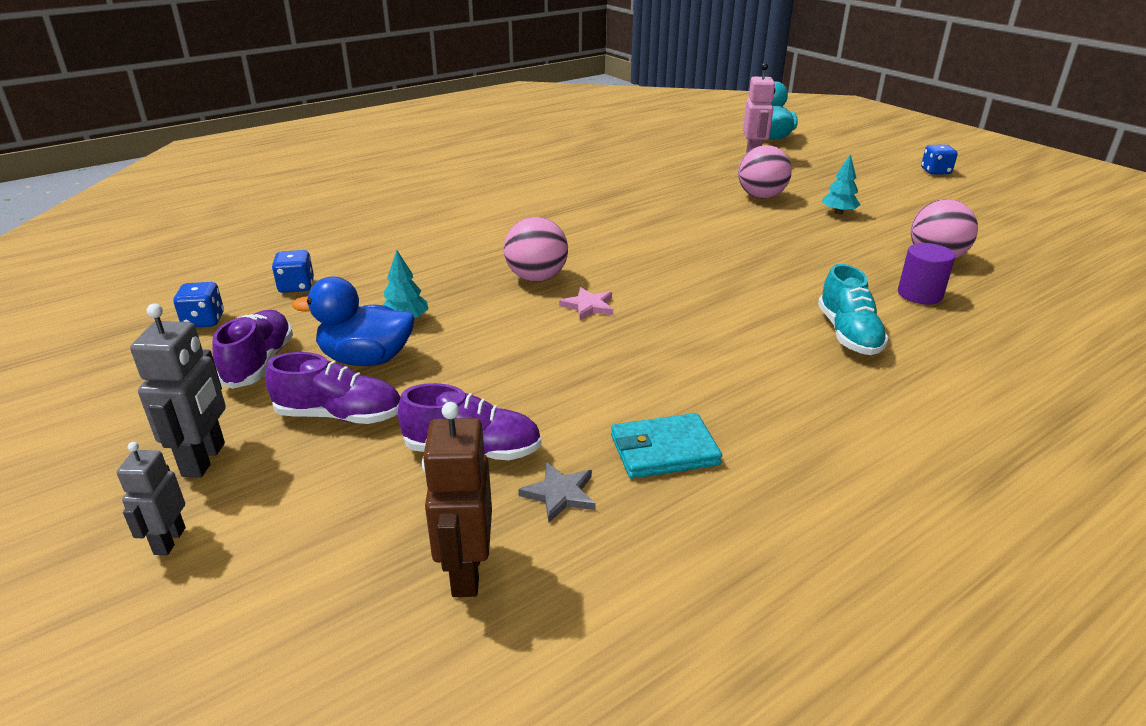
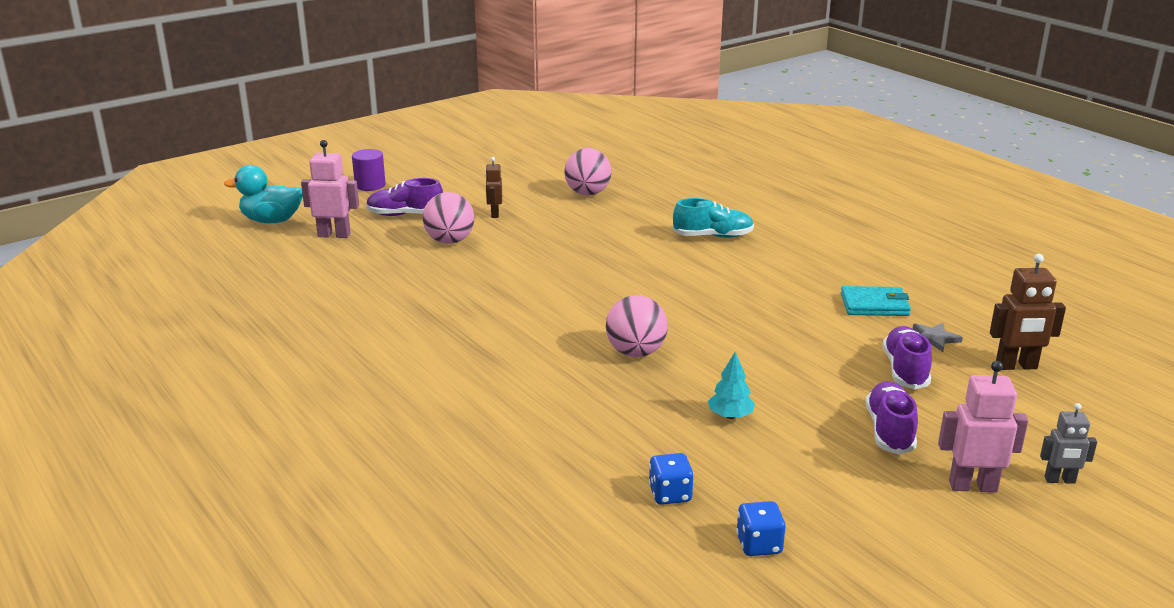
camera: 90 degrees left, 5 degrees down
(204, 459) = (972, 486): grey robot -> pink robot
(259, 363) = (829, 488): purple shoe -> purple shoe (405, 215)
(366, 359) = (804, 429): blue duck -> none
(588, 306) = (688, 328): pink star -> none
(664, 450) = (874, 305): turquoise wallet -> turquoise wallet turned 75 degrees counterclockwise
(838, 212) = (494, 214): turquoise tree -> brown robot
(919, 294) = (649, 207): purple cylinder -> purple cylinder (370, 185)
(935, 171) = (404, 166): blue dice -> none

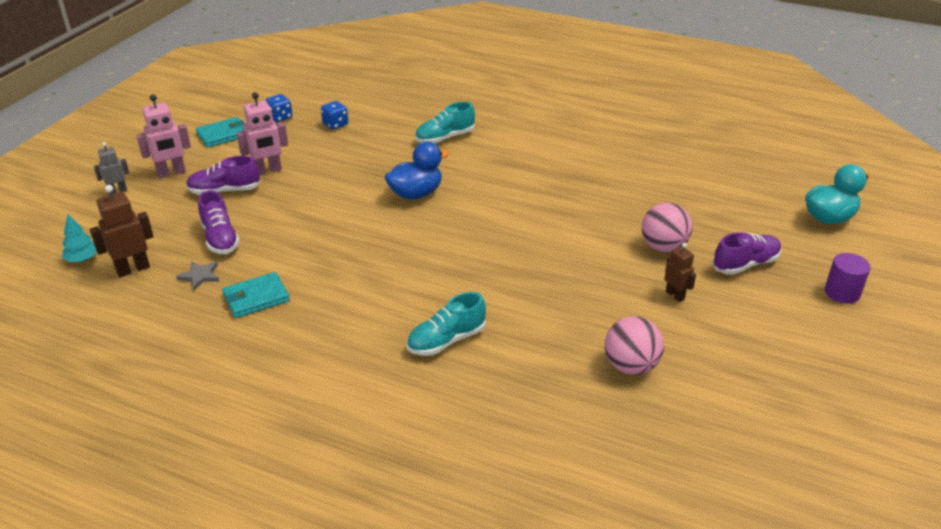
camera: 150 degrees right, 10 degrees up
(334, 235) = (757, 221): pink robot -> pink robot (267, 171)
(525, 414) = (445, 138): none -> turquoise shoe
(636, 352) = (416, 194): pink ball -> blue duck
(730, 416) = (327, 171): turquoise tree -> turquoise tree (82, 259)
(875, 538) = (223, 135): none -> turquoise wallet
(889, 431) = (224, 191): purple shoe -> purple shoe turned 105 degrees clockwise

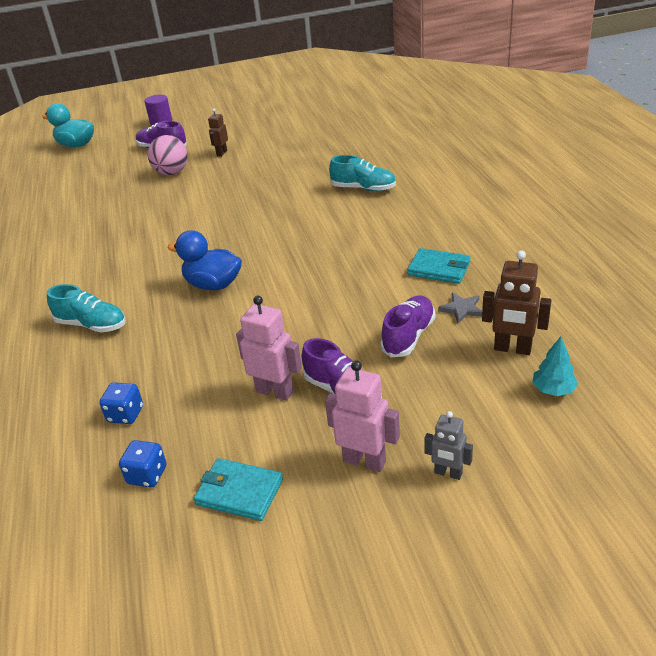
camera: 125 degrees left, 0 degrees up
(630, 366) = (303, 141): pink ball -> none

